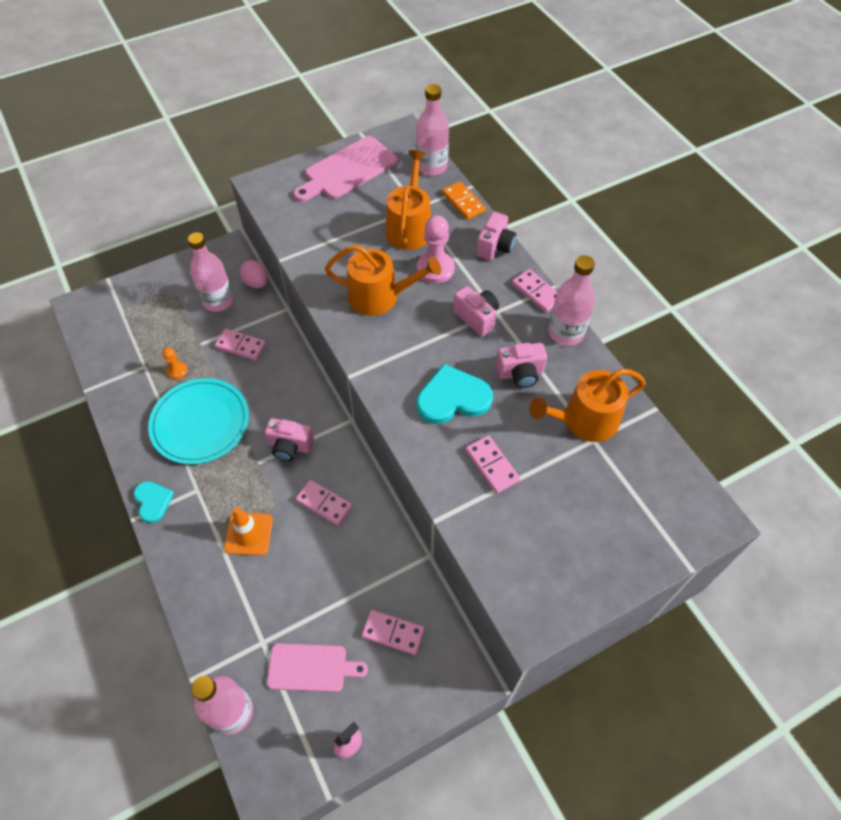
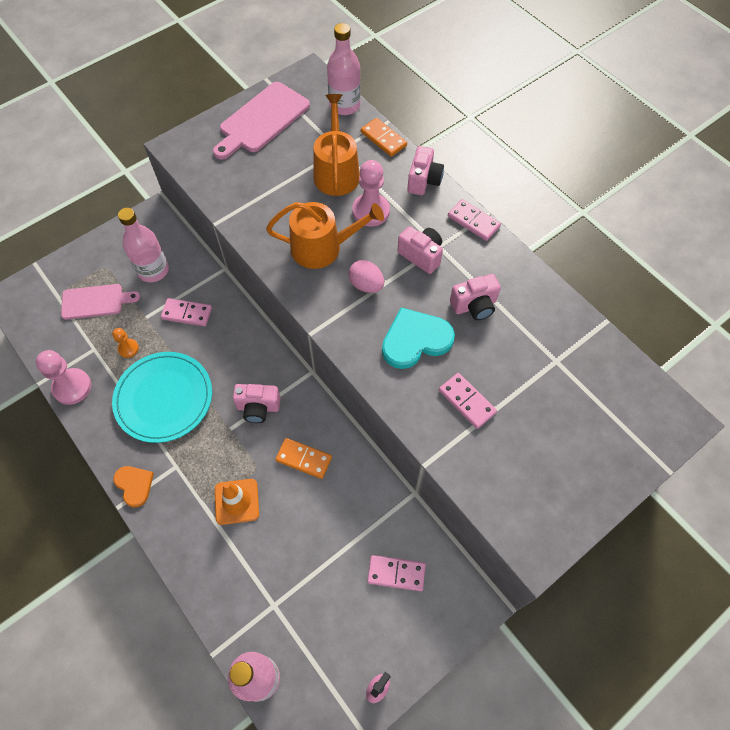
camera: 10 degrees left, 5 degrees up
(115, 399) = (72, 387): none -> pink pawn
(153, 501) = (134, 485): turquoise heart -> orange heart
(256, 283) = (188, 246): pink egg -> pink egg (366, 285)
(311, 668) = (326, 621): pink cutting board -> pink cutting board (95, 301)
(324, 503) = (303, 459): pink domino -> orange domino
(566, 332) = (509, 258): pink bottle -> none
(584, 420) = (544, 343): orange watering can -> none

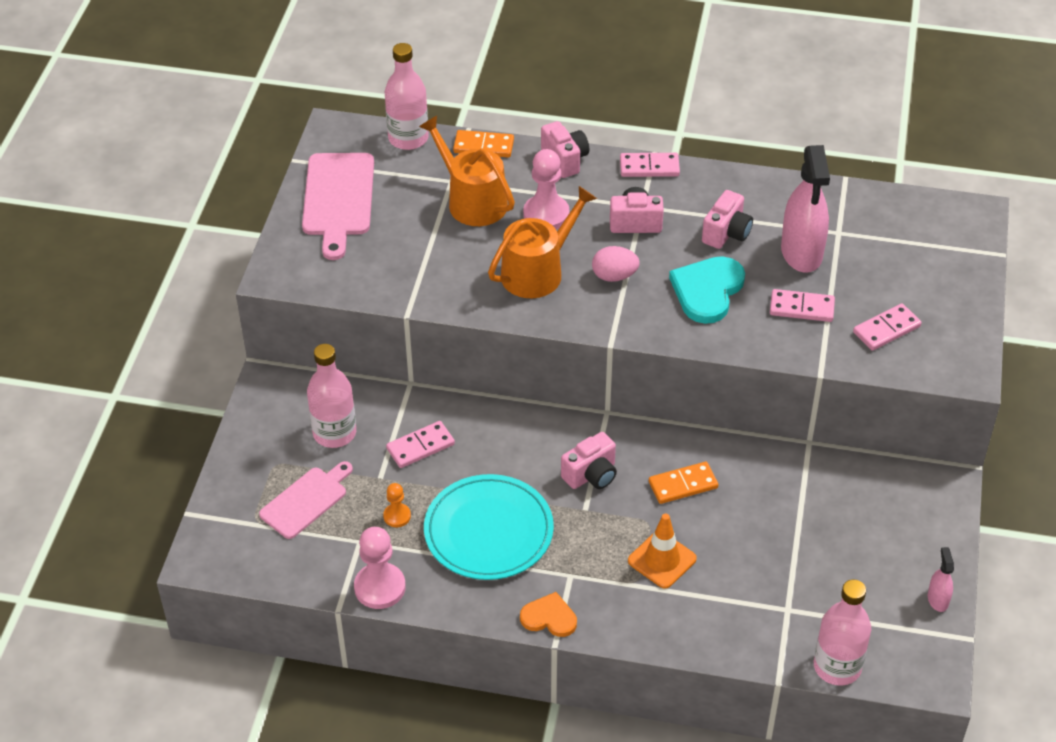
camera: 40 degrees left, 15 degrees down
(396, 573) = (861, 510): pink domino -> pink domino (886, 329)
(512, 358) = (801, 252): none -> pink spray bottle

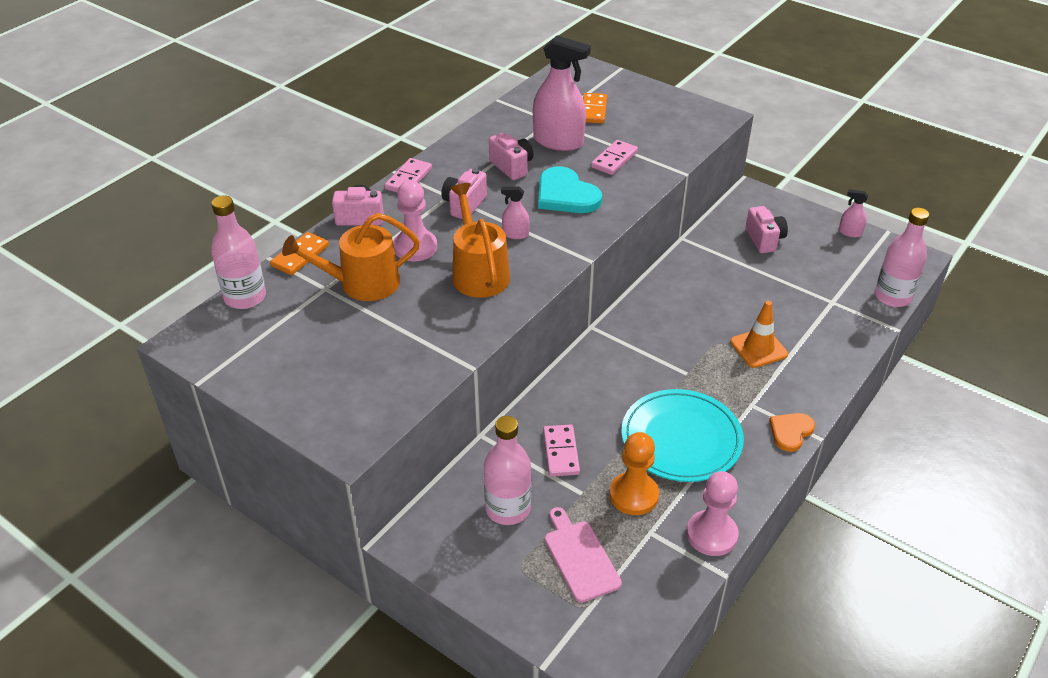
camera: 65 degrees left, 5 degrees down
(338, 199) = (282, 368): pink cutting board -> none
(397, 516) = (634, 495): orange pawn -> orange pawn, size x1.82
(591, 475) = (652, 357): pink camera -> pink camera (764, 240)
(614, 276) = (515, 234): pink egg -> pink spray bottle
(683, 485) = (689, 312): orange domino -> orange domino (593, 110)
(886, 329) = (659, 132): pink domino -> none

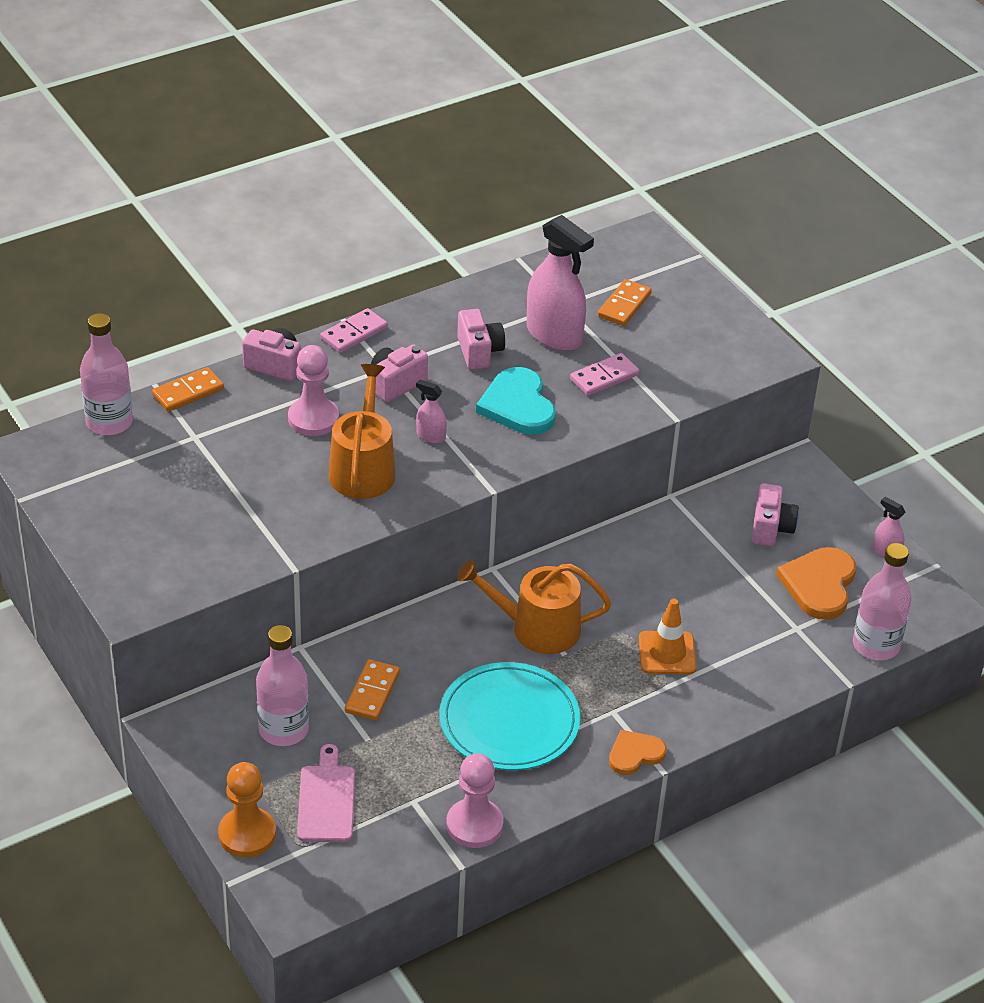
camera: 20 degrees right, 0 degrees up
(362, 283) = (235, 443): orange watering can -> orange watering can (537, 628)
(561, 452) = (372, 692): pink domino -> orange domino
(634, 495) = (420, 760): orange pawn -> orange pawn (247, 834)
(824, 267) = (819, 585): none -> orange heart

